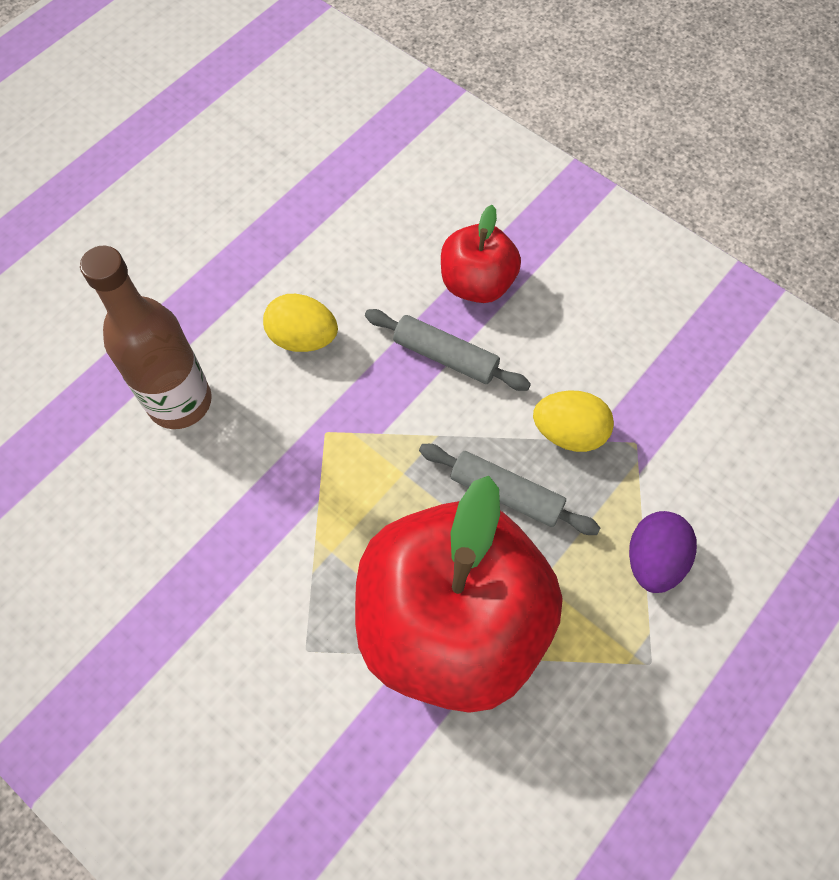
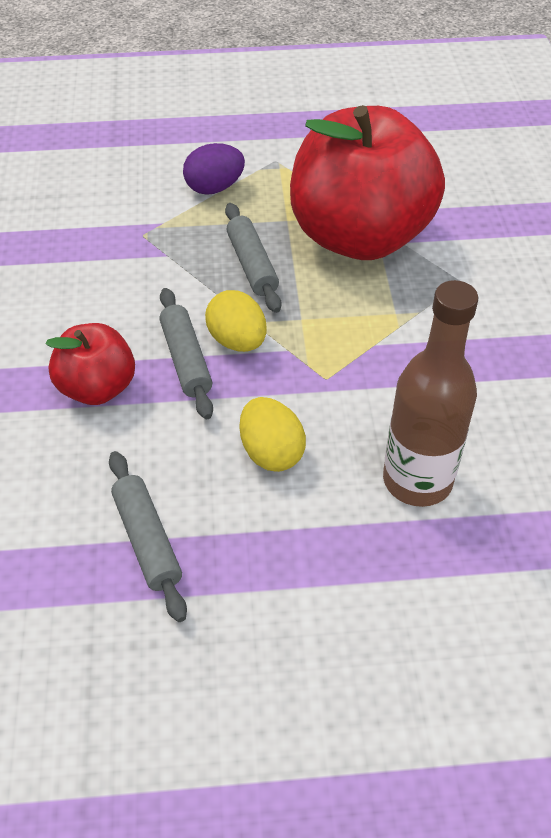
camera: 135 degrees left, 15 degrees down
(318, 223) = (147, 540): none -> grey rolling pin
(569, 433) = (172, 265): yellow egg -> yellow egg (237, 341)

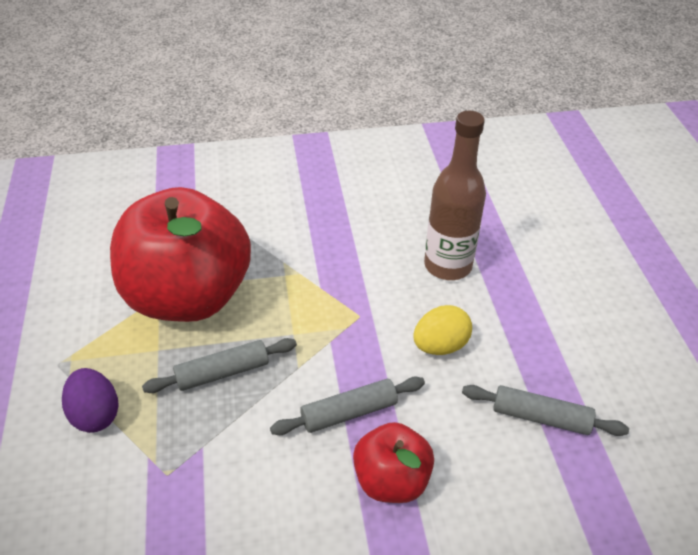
camera: 95 degrees left, 5 degrees down
(147, 540) = (540, 417): grey rolling pin -> grey rolling pin turned 45 degrees clockwise
(237, 341) = (323, 376): yellow egg -> none

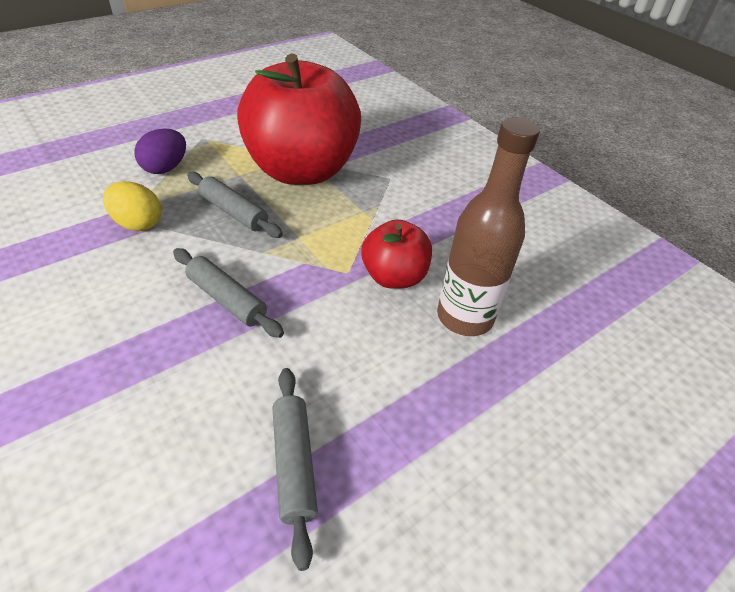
camera: 60 degrees right, 0 degrees up
(391, 480) = (159, 352): red apple -> red apple (394, 277)
(440, 346) = (347, 342): yellow egg -> yellow egg (137, 224)

